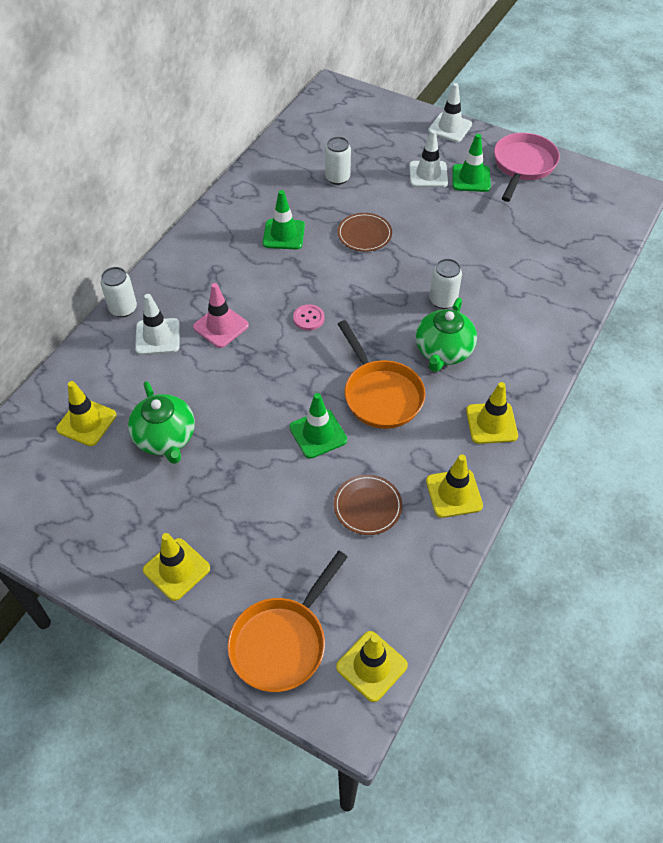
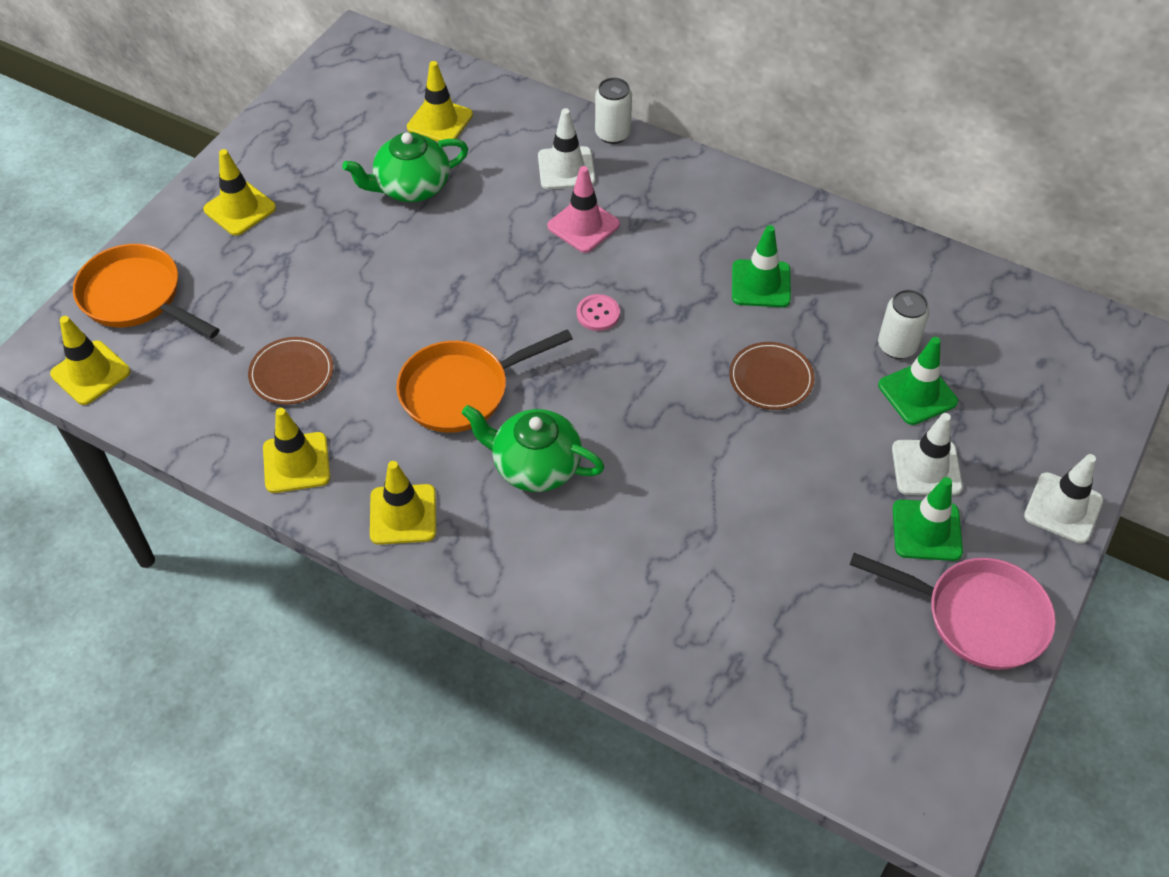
camera: 90 degrees right, 0 degrees up
(318, 434) = (404, 325): green traffic cone -> green traffic cone (917, 393)
(443, 300) = (635, 471): white can -> none

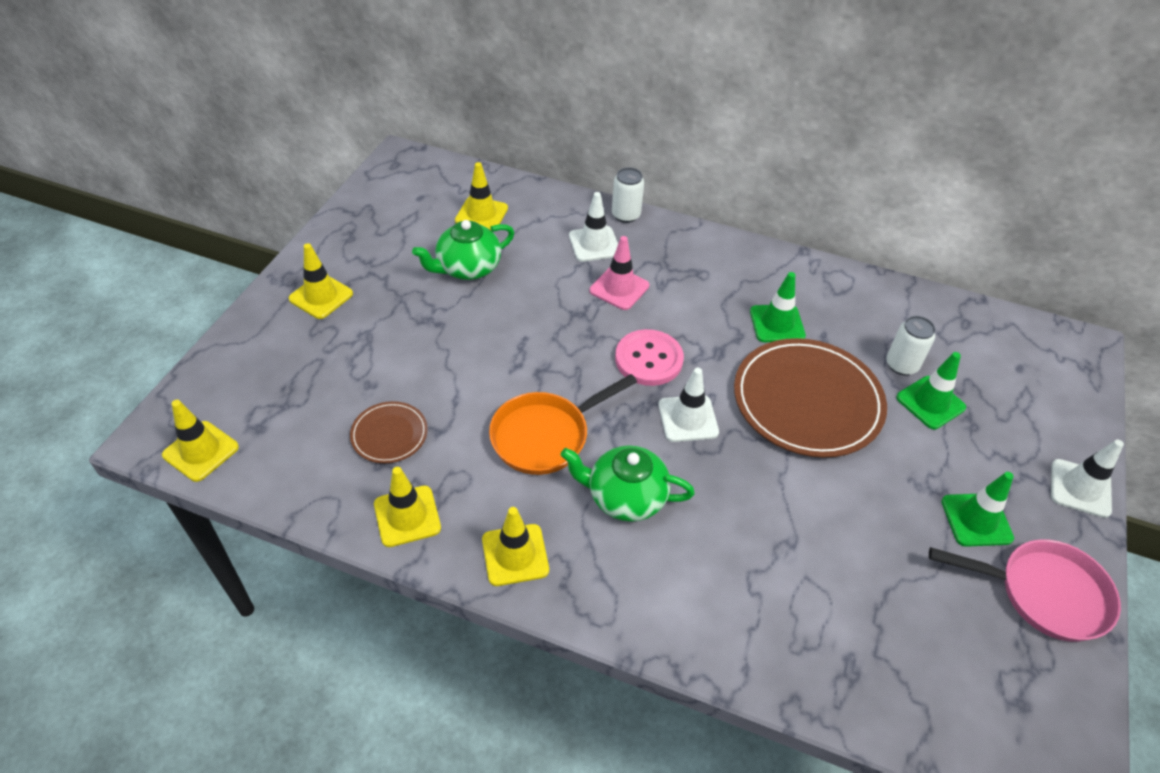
camera: 10 degrees left, 5 degrees down
(136, 297) = (237, 379): orange pan -> none
(598, 314) = (648, 359): pink button -> pink button, size x1.82
(771, 378) = (807, 401): brown plate -> brown plate, size x2.07
(926, 468) = (958, 465): white traffic cone -> white traffic cone (688, 418)

